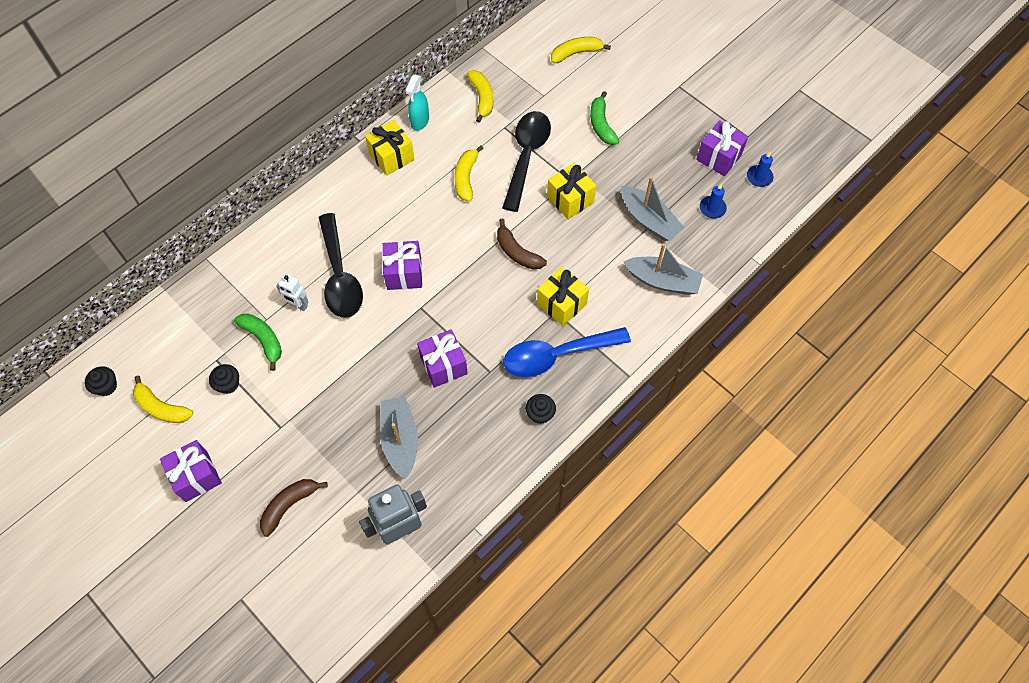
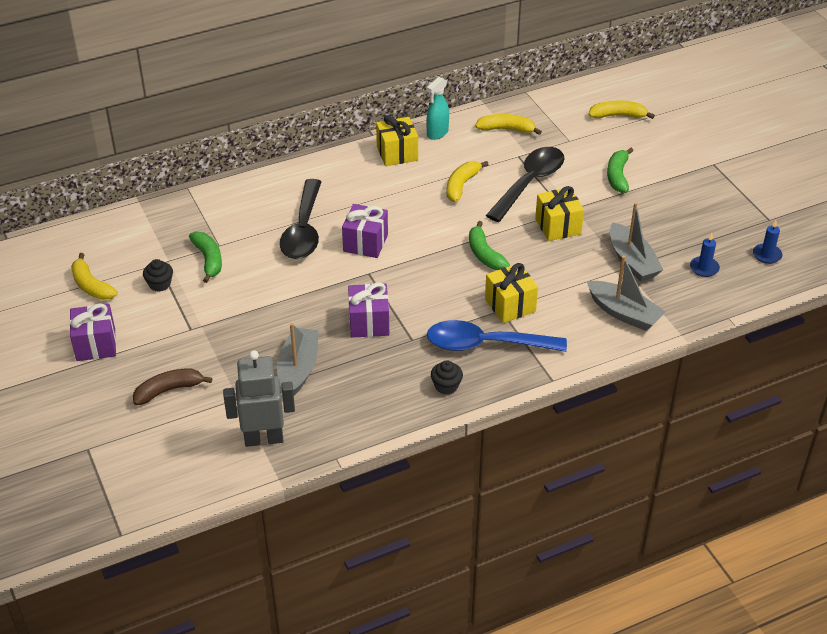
camera: 20 degrees right, 20 degrees down
(106, 386) = (51, 257): black cupcake -> none
(298, 305) = (254, 242): white robot -> none
(482, 98) = (506, 129): yellow banana -> yellow banana turned 90 degrees counterclockwise
(517, 252) = (484, 254): brown banana -> green banana
(718, 157) = (730, 229): purple gift -> none

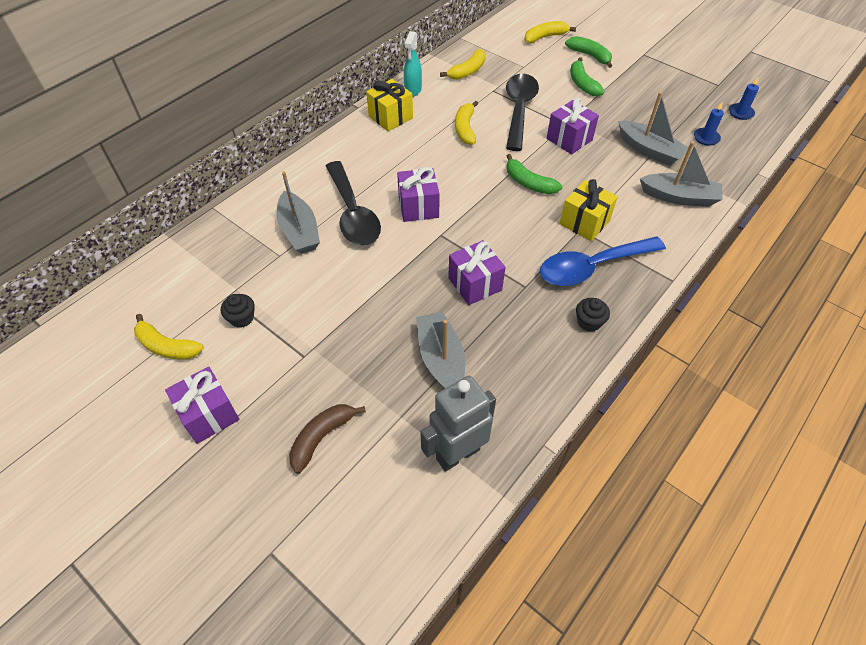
camera: 25 degrees left, 10 degrees up
(208, 260) = (278, 274): green banana -> green banana (590, 56)
(248, 230) = (299, 231): none -> grey boat
(506, 129) = (467, 71): yellow banana -> yellow banana turned 150 degrees clockwise
(558, 226) = (569, 139): yellow gift -> purple gift

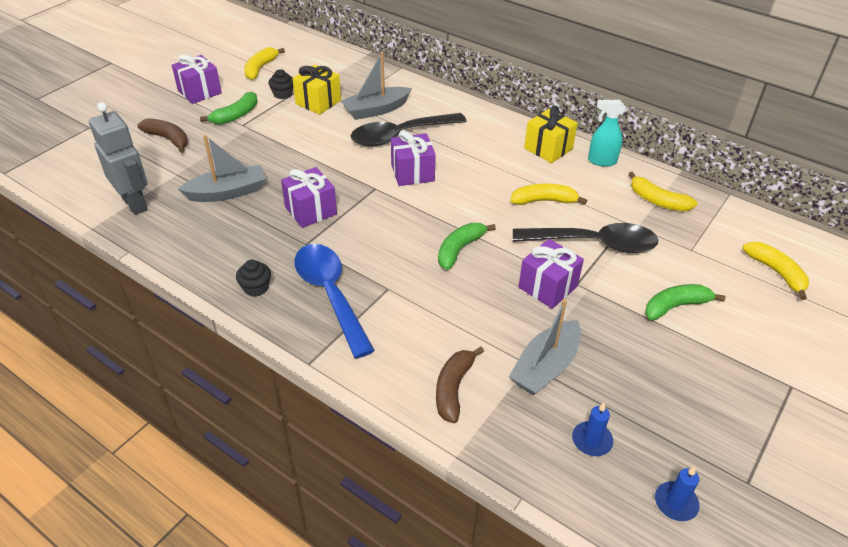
camera: 85 degrees right, 10 degrees down
(584, 222) = (399, 292): yellow gift -> yellow gift (318, 102)
(590, 56) = (752, 319): green banana -> green banana (236, 115)
(679, 197) = (453, 388): grey boat -> brown banana

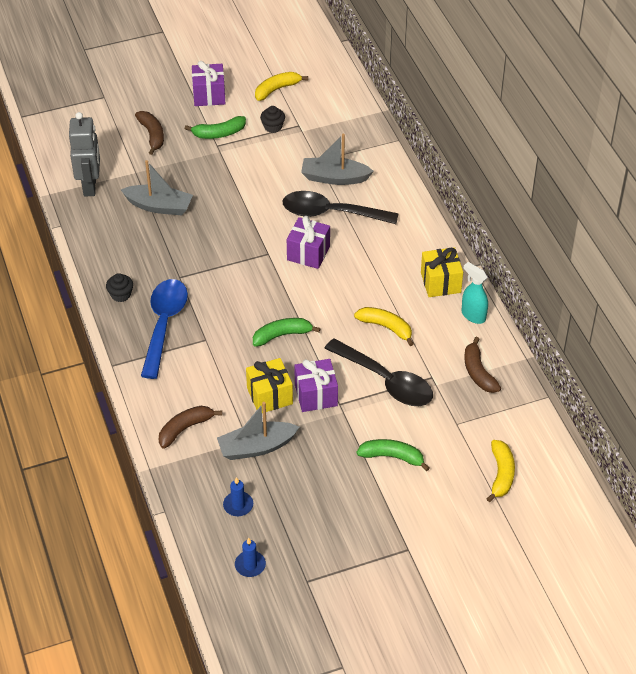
camera: 35 degrees right, 5 degrees up
(310, 211) = (205, 251): purple gift -> none
(318, 102) = (294, 148): yellow gift -> yellow gift (269, 396)
(657, 201) = (478, 372): yellow banana -> brown banana

